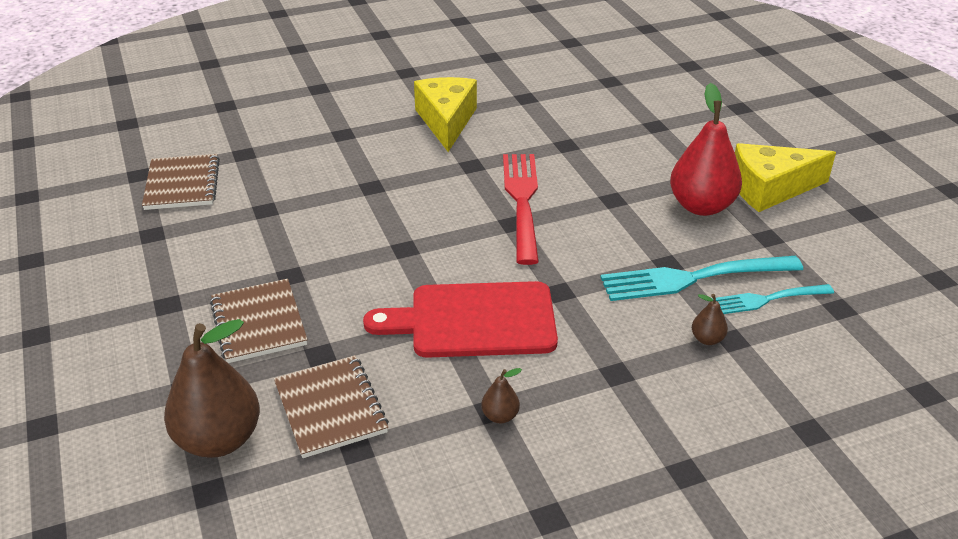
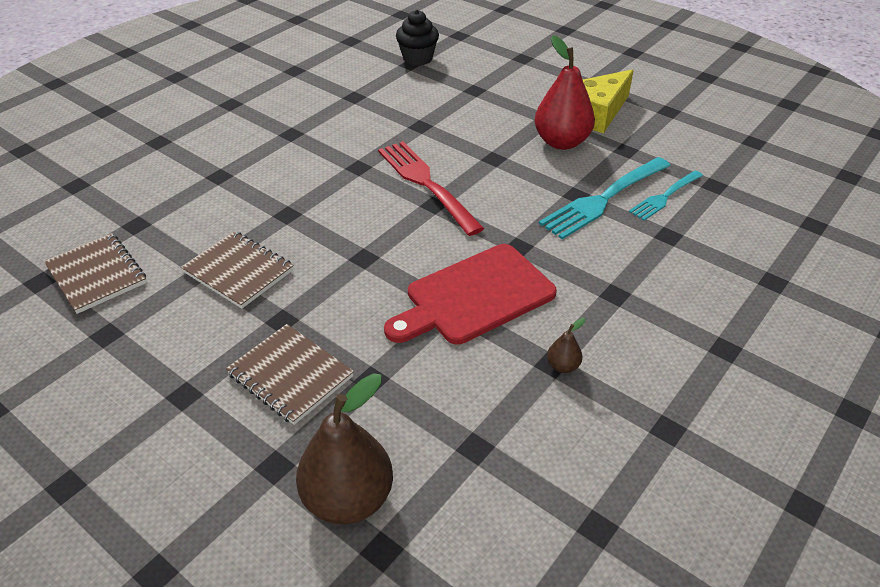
camera: 30 degrees left, 5 degrees up
(331, 408) = (423, 422): brown notebook -> brown notebook (239, 271)
(446, 121) = (304, 136): yellow cheese -> none
(623, 78) = (417, 59): none -> black cupcake
(707, 339) = (652, 242): brown pear -> none

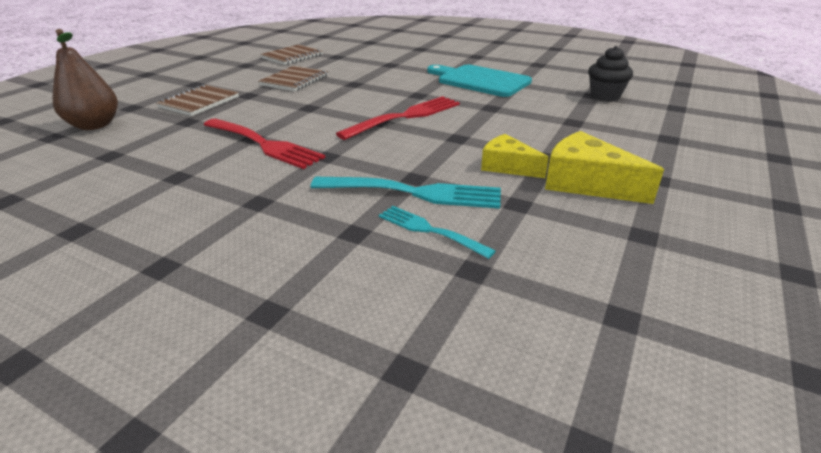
camera: 80 degrees right, 10 degrees down
(331, 117) = (480, 80): none -> turquoise cutting board
(474, 296) = (262, 144): red cutting board -> red fork
(561, 142) = (507, 166): red pear -> yellow cheese
(562, 366) = (172, 181): brown pear -> none
(604, 198) = (412, 193): turquoise fork -> turquoise fork turned 150 degrees clockwise

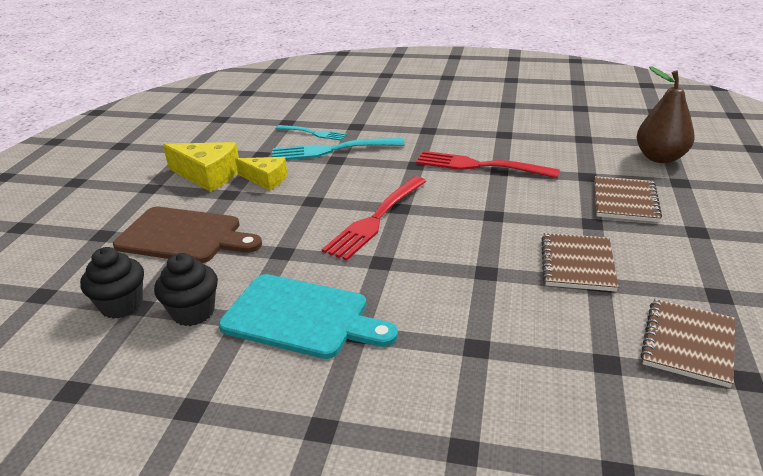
camera: 165 degrees right, 0 degrees up
(551, 89) = (193, 312): none -> black cupcake
(581, 127) = (184, 236): none -> brown cutting board

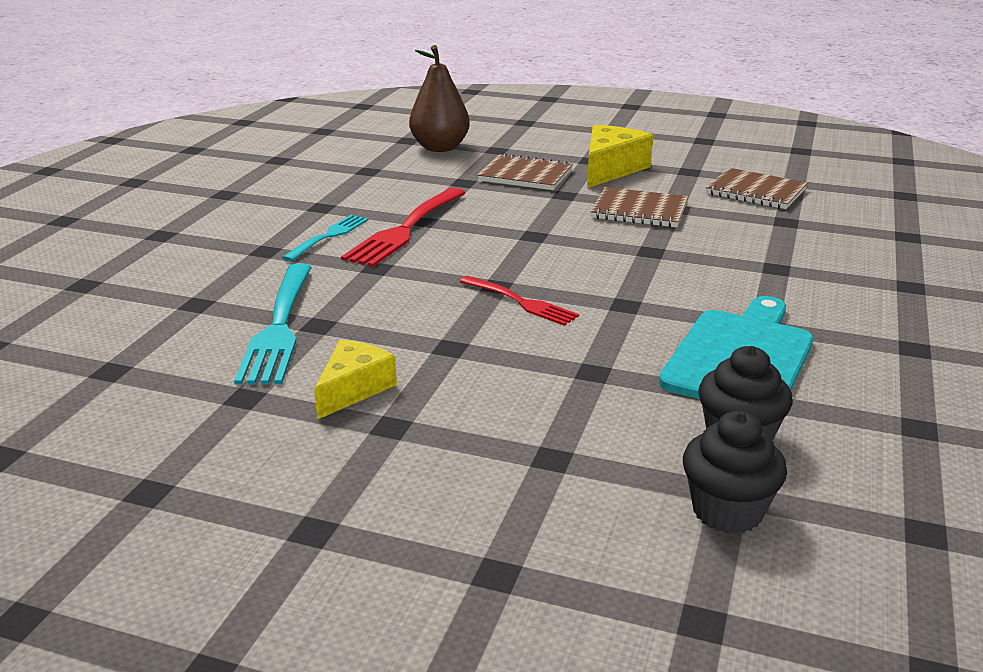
camera: 85 degrees left, 5 degrees down
(184, 236) = (527, 465): brown cutting board -> none
(208, 175) = (299, 455): yellow cheese -> yellow cheese (610, 169)
(313, 133) = (191, 343): turquoise fork -> turquoise fork (328, 237)
(376, 218) = (520, 302): red fork -> red fork, size x0.60

